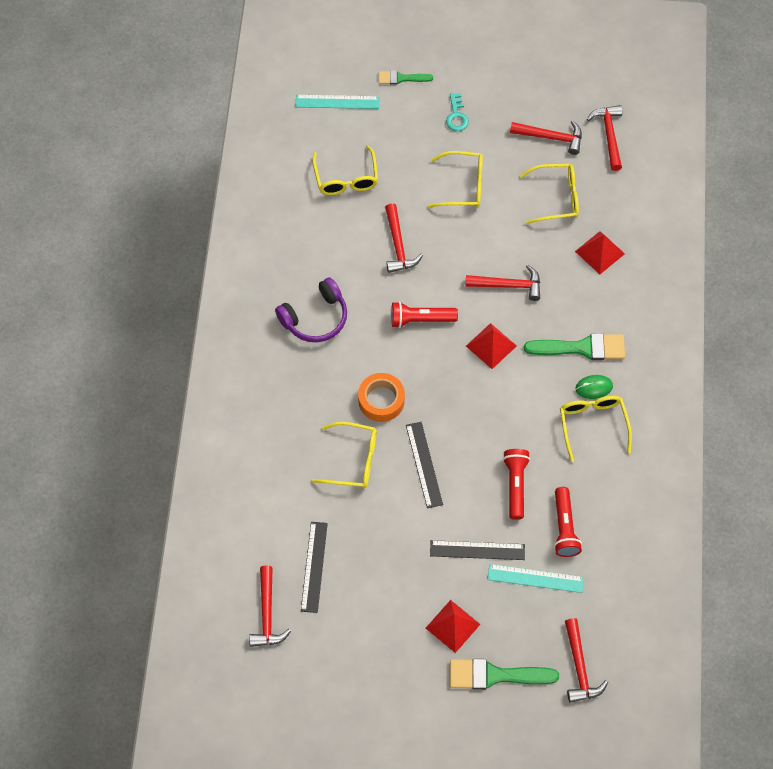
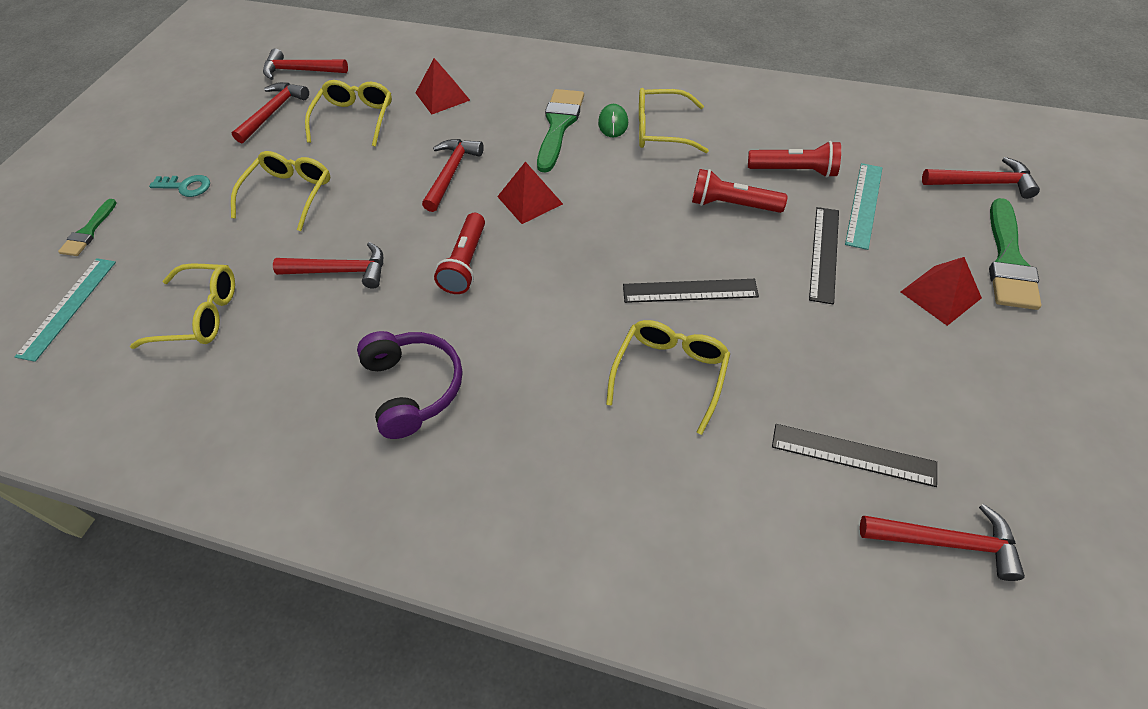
camera: 75 degrees left, 10 degrees down
(381, 400) = (578, 325): orange tape -> none

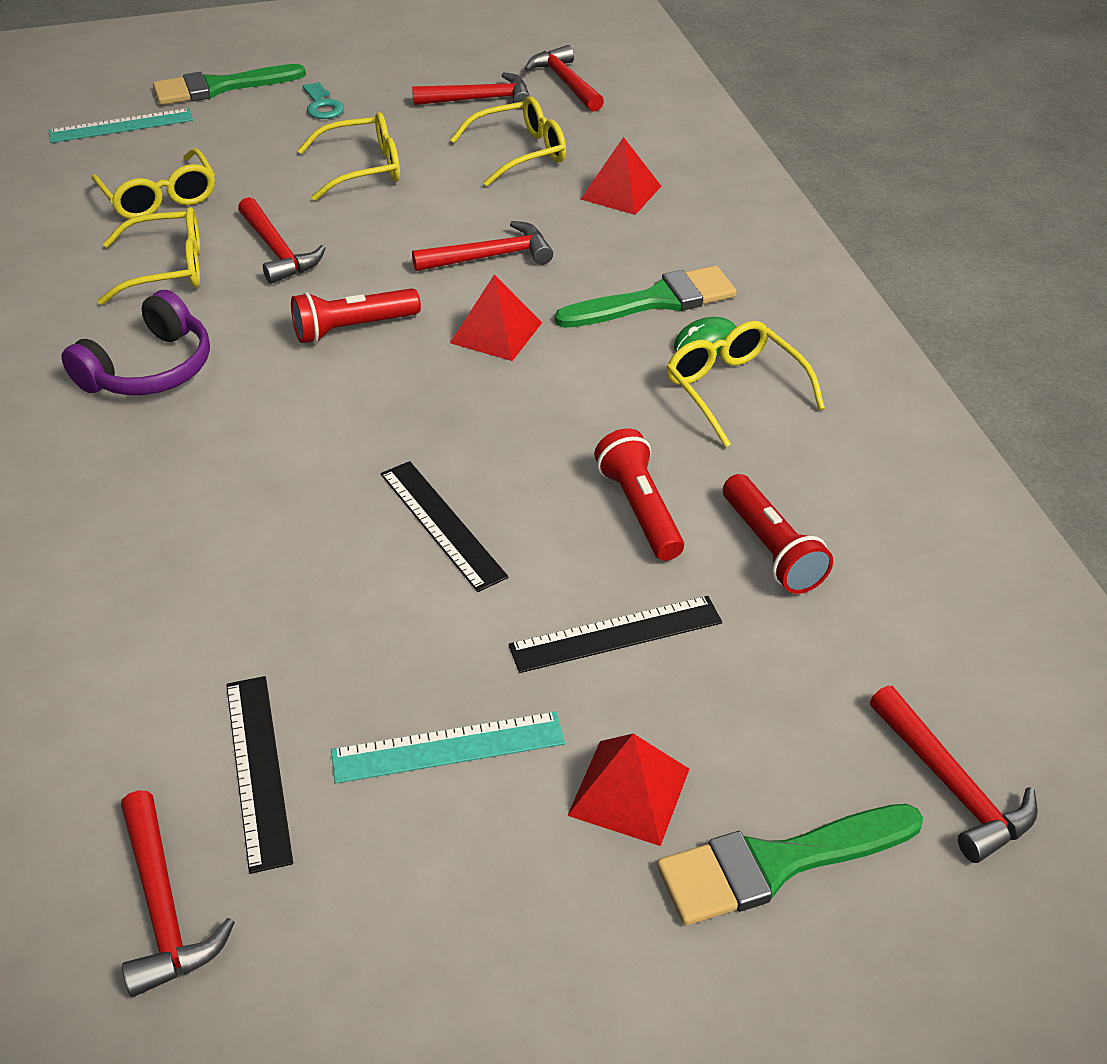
camera: 55 degrees right, 10 degrees down
(88, 232) = (219, 87): green brush -> green brush, size x1.70
(670, 374) = (290, 555): yellow glasses -> yellow glasses (167, 269)
(864, 205) = (762, 648): turquoise ruler -> turquoise ruler (448, 747)

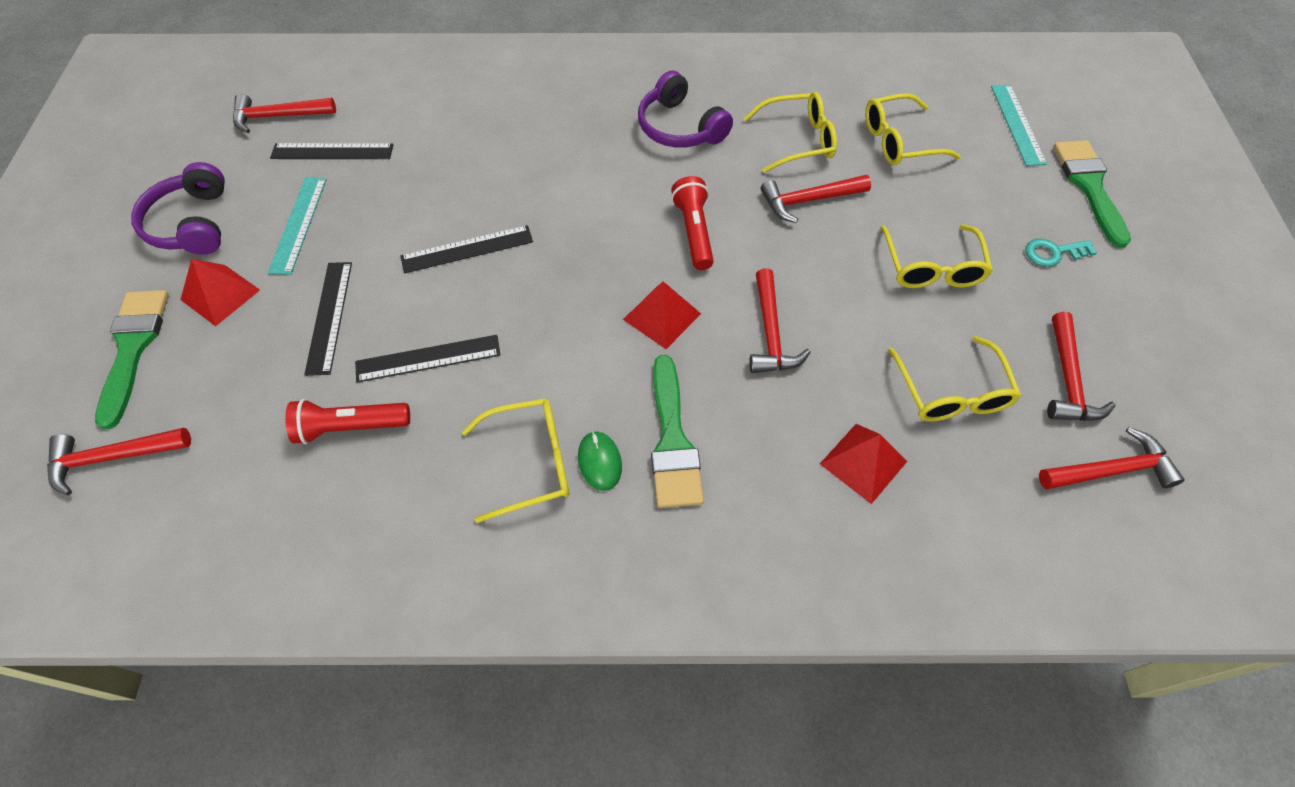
camera: 105 degrees right, 15 degrees up
(167, 269) = (797, 140): yellow glasses -> yellow glasses turned 105 degrees counterclockwise
(490, 917) = (192, 223): none -> purple headphones
(640, 509) = (428, 358): red flashlight -> black ruler

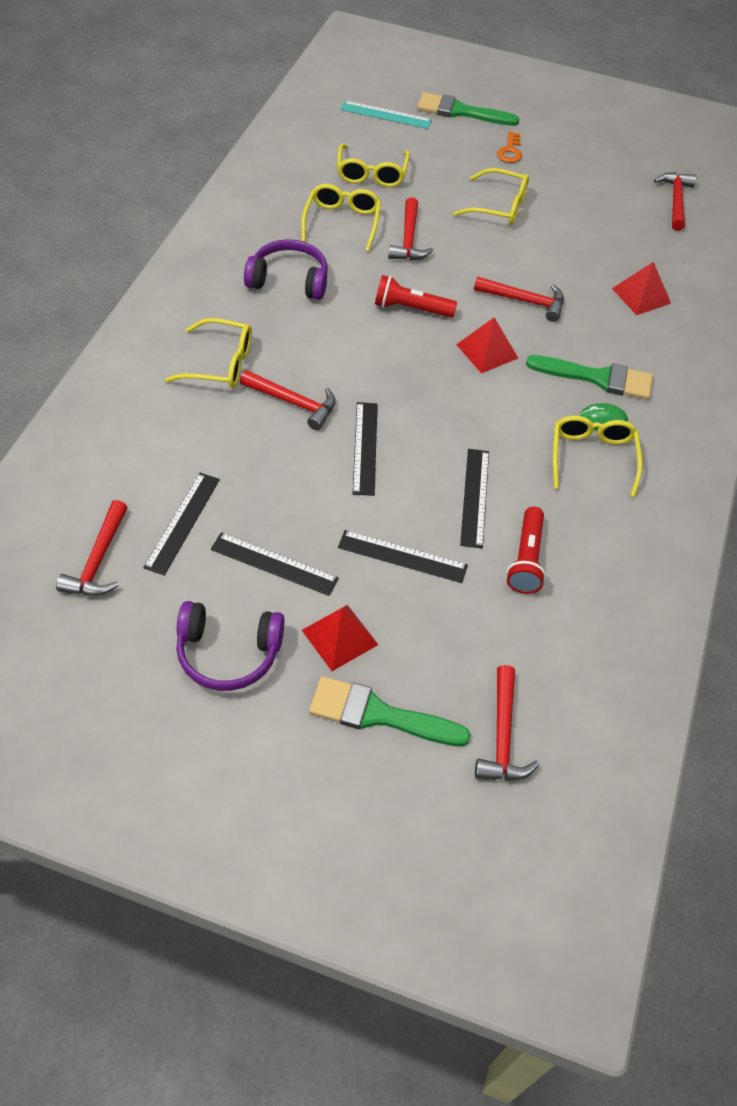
camera: 75 degrees left, 5 degrees down
(298, 224) = (274, 564): turquoise ruler -> black ruler
(680, 127) = (289, 280): purple headphones -> purple headphones turned 150 degrees counterclockwise
(951, 392) = (602, 239): yellow glasses -> yellow glasses (220, 363)
(1053, 253) = (510, 151): turquoise key -> orange key
(1068, 380) = (610, 189): red hammer -> red hammer (294, 403)

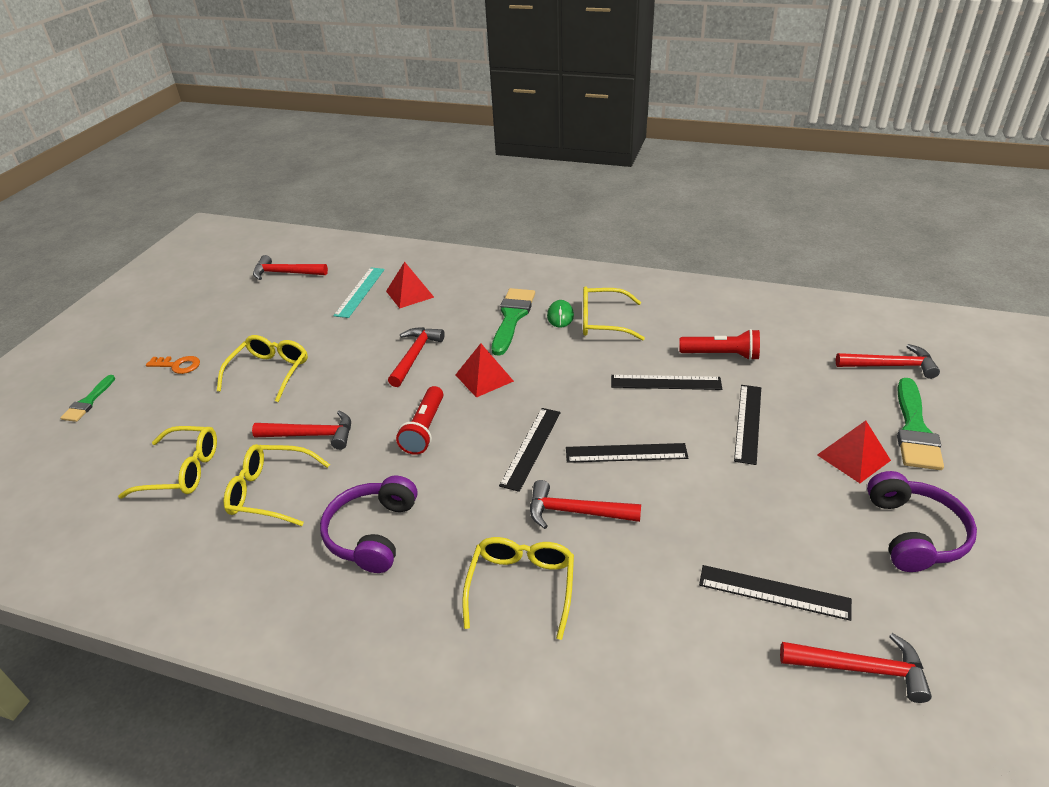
camera: 85 degrees left, 15 degrees down
(274, 564) = (794, 509): black ruler -> black ruler (531, 447)
(294, 403) = (575, 512): red hammer -> red hammer turned 105 degrees counterclockwise
(386, 115) = (64, 464): turquoise ruler -> turquoise ruler (360, 292)
(460, 111) = (88, 402): green brush -> green brush, size x0.59

